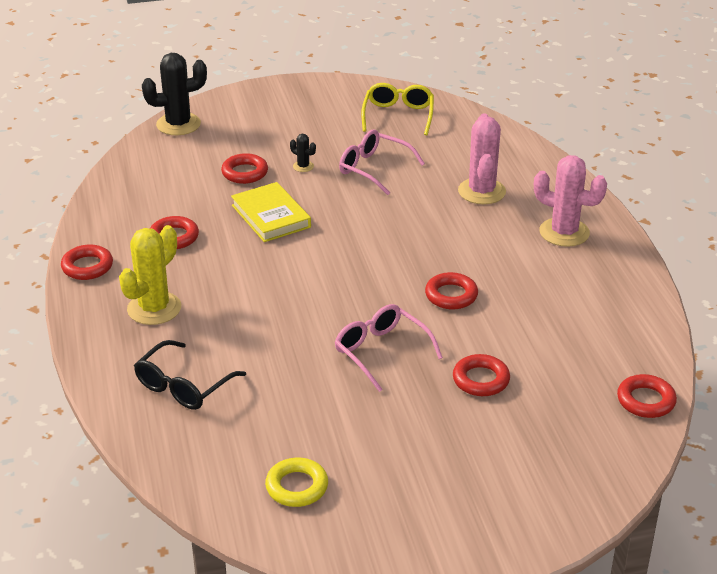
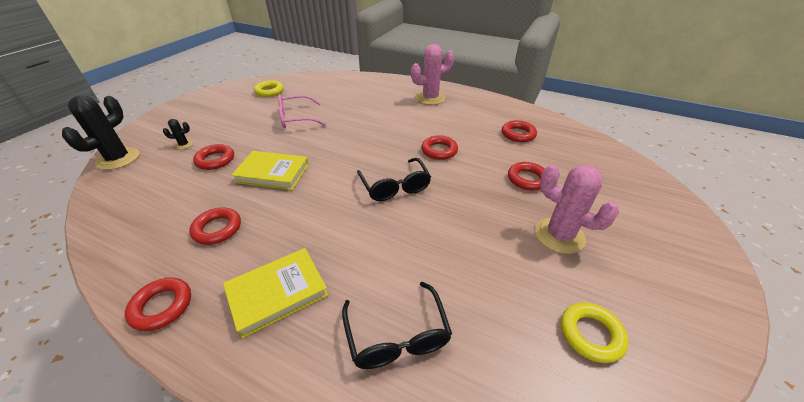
camera: 50 degrees left, 5 degrees up
(154, 308) = (277, 293): yellow cactus -> yellow book
(303, 166) = (251, 137): black cactus -> black cactus (184, 145)
(348, 298) = (395, 187): none -> black glasses
(381, 352) = (463, 202): pink glasses -> none
(398, 115) = (269, 91): yellow glasses -> yellow ring
(481, 191) = (367, 101): pink cactus -> pink cactus (559, 235)
(645, 401) = (587, 140): red ring -> red ring (518, 134)

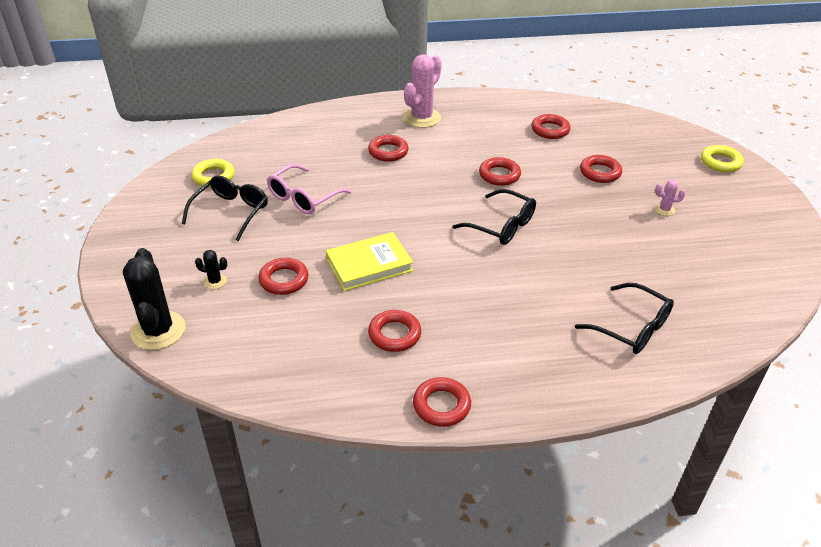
camera: 35 degrees left, 0 degrees up
(184, 145) = (215, 281): black cactus -> black cactus turned 60 degrees clockwise
(249, 112) = (231, 212): none -> black glasses
(277, 293) = (517, 349): yellow book -> none
(382, 110) = (388, 152): none -> red ring
(559, 235) = (664, 210): pink cactus -> pink cactus, size x0.45
(591, 334) = (737, 266): yellow ring -> yellow ring (720, 162)

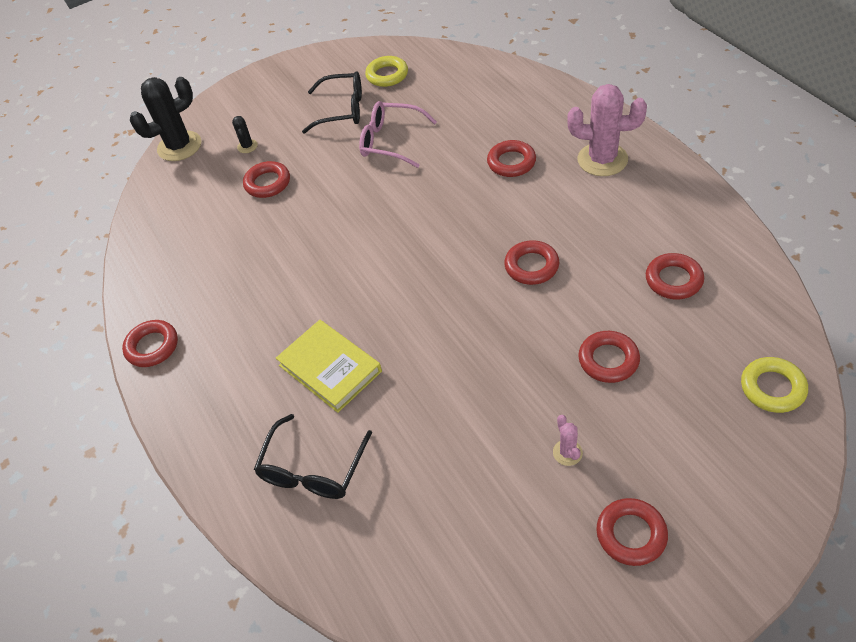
camera: 75 degrees right, 10 degrees up
(369, 265) = (314, 226): yellow book -> yellow book (330, 368)
(394, 334) = (228, 282): red ring -> red ring (631, 534)
(502, 226) = (433, 301): black glasses -> none
(720, 162) = (748, 501): yellow ring -> yellow ring (772, 388)

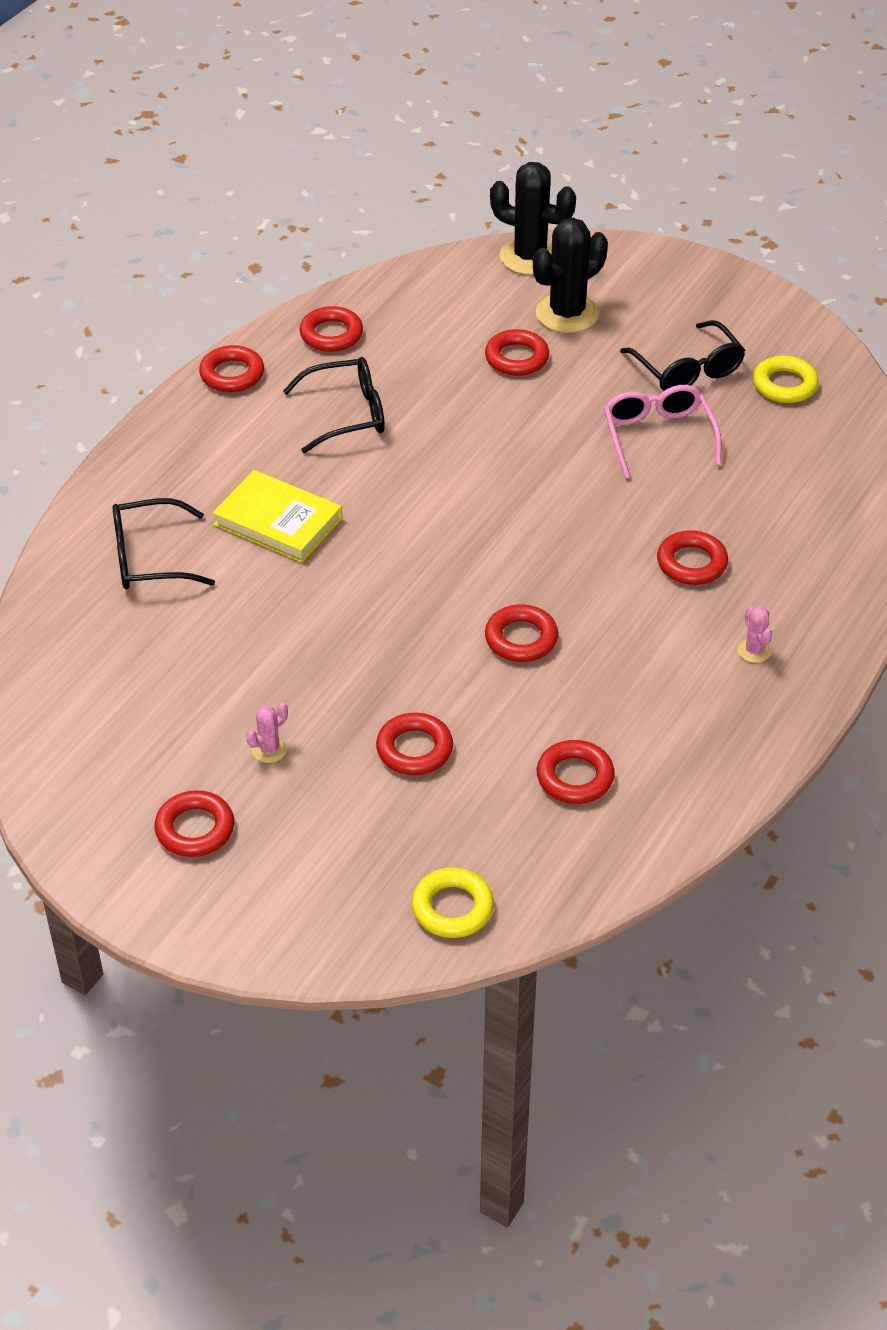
camera: 55 degrees right, 5 degrees down
(161, 273) = (331, 334): none -> red ring
(247, 146) = (567, 314): black cactus -> black cactus, size x2.20
(250, 290) = (347, 414): none -> black glasses
(330, 368) = (278, 521): yellow book -> yellow book turned 75 degrees counterclockwise
(602, 159) = (754, 651): pink cactus -> pink cactus, size x0.45

